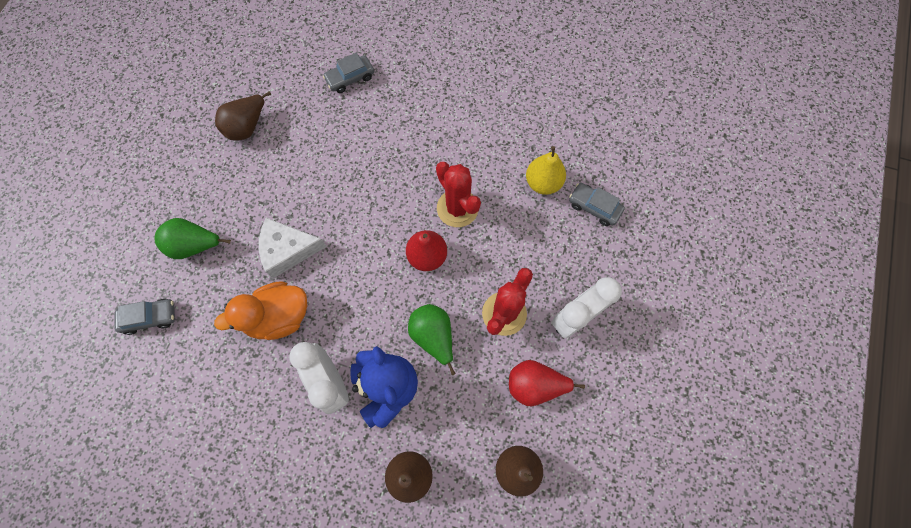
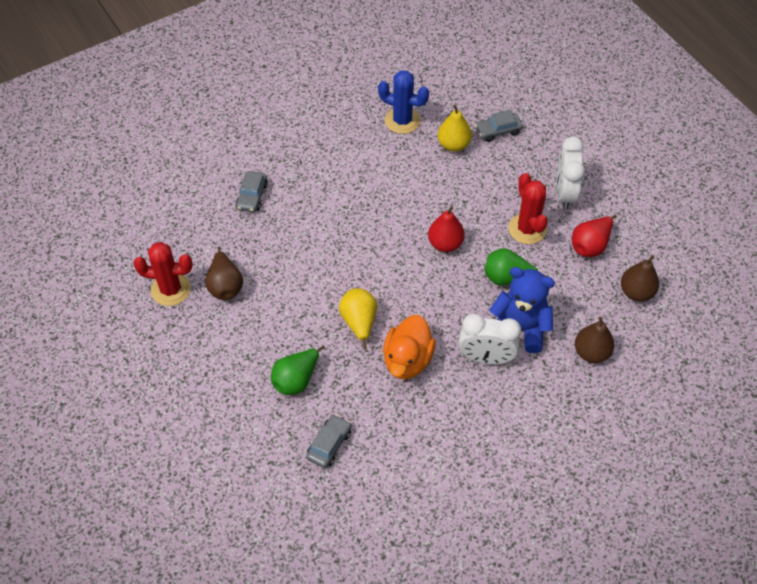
camera: 50 degrees left, 15 degrees down
(288, 250) = (359, 322): white cheese -> yellow pear
(457, 208) = (425, 203): red cactus -> red cactus (171, 289)
(530, 124) = (402, 121): none -> blue cactus

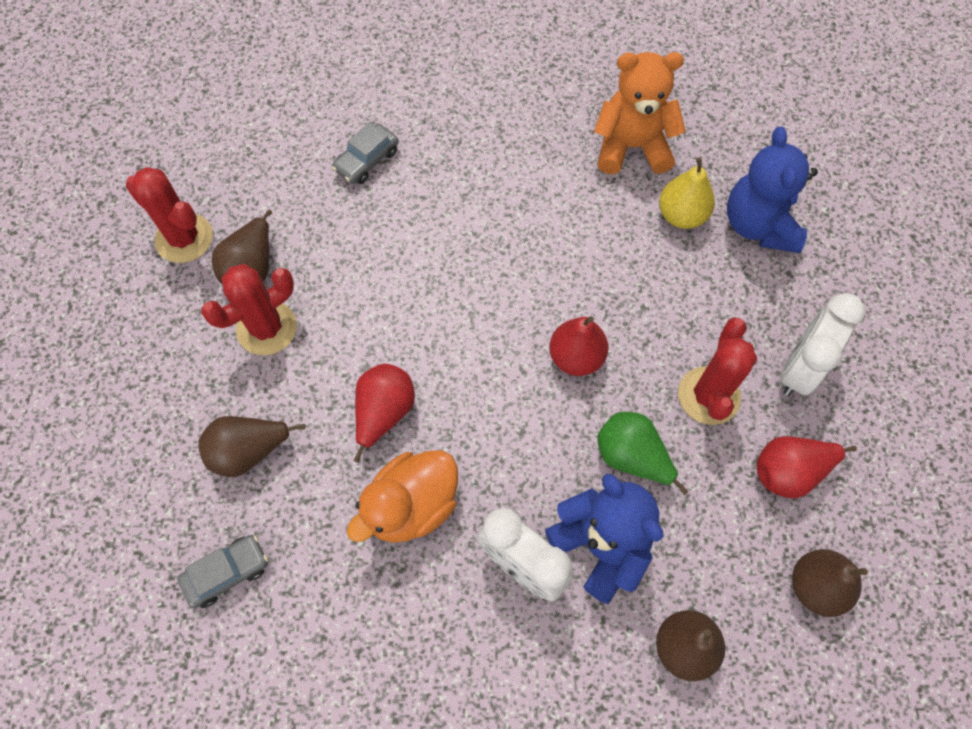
camera: 30 degrees right, 10 degrees up
(259, 313) = (267, 328): none -> red cactus
(296, 380) = (249, 452): green pear -> brown pear
(359, 322) = (384, 413): yellow pear -> red pear
(402, 121) = (632, 147): blue cactus -> orange teddy bear
(498, 131) = (759, 225): grey car -> blue teddy bear

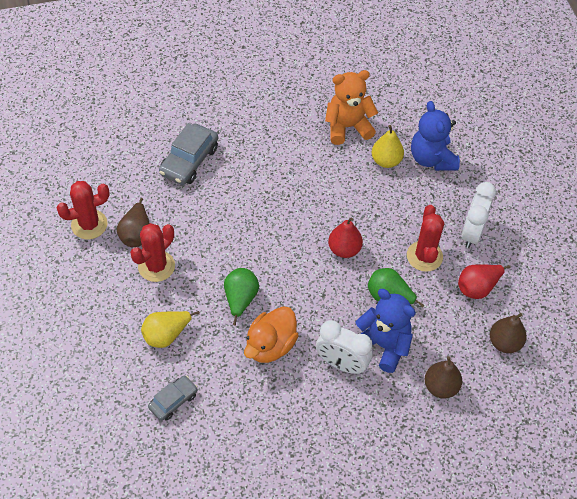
camera: 15 degrees left, 10 degrees down
(184, 238) = (89, 224): red cactus -> red cactus turned 45 degrees counterclockwise
(249, 452) = (166, 335): brown pear -> yellow pear
(367, 160) = (189, 161): grey car -> grey car, size x1.63
(384, 413) = (240, 299): red pear -> green pear

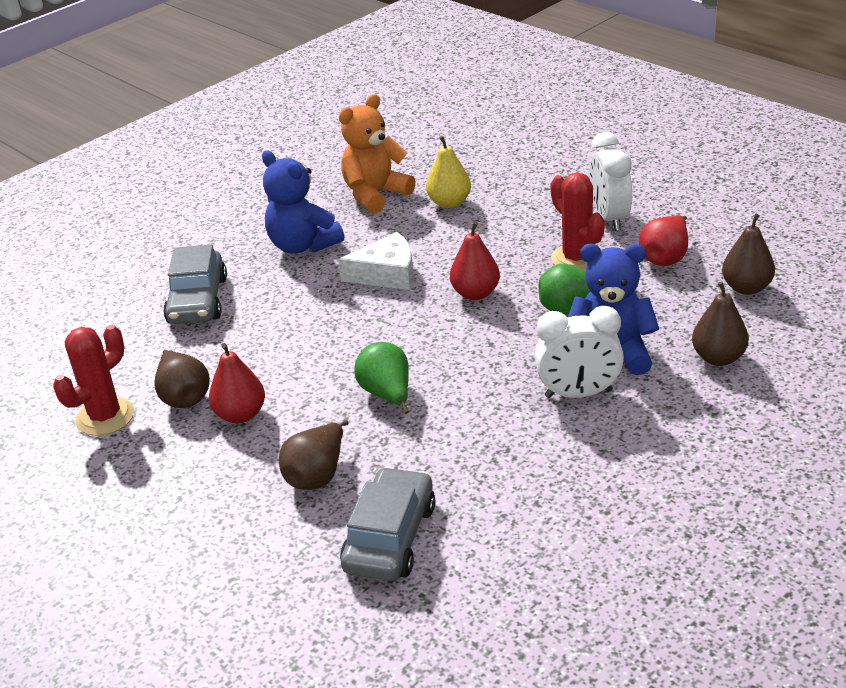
camera: 25 degrees left, 20 degrees down
(156, 266) = (240, 415): red cactus -> red pear
(166, 335) = (317, 475): yellow pear -> brown pear
(173, 401) = (390, 537): grey car -> grey car, size x1.63
(270, 345) = (470, 419): orange duck -> none
(306, 202) = (386, 274): none -> white cheese
(432, 159) = (501, 181): blue teddy bear -> blue teddy bear (303, 245)

